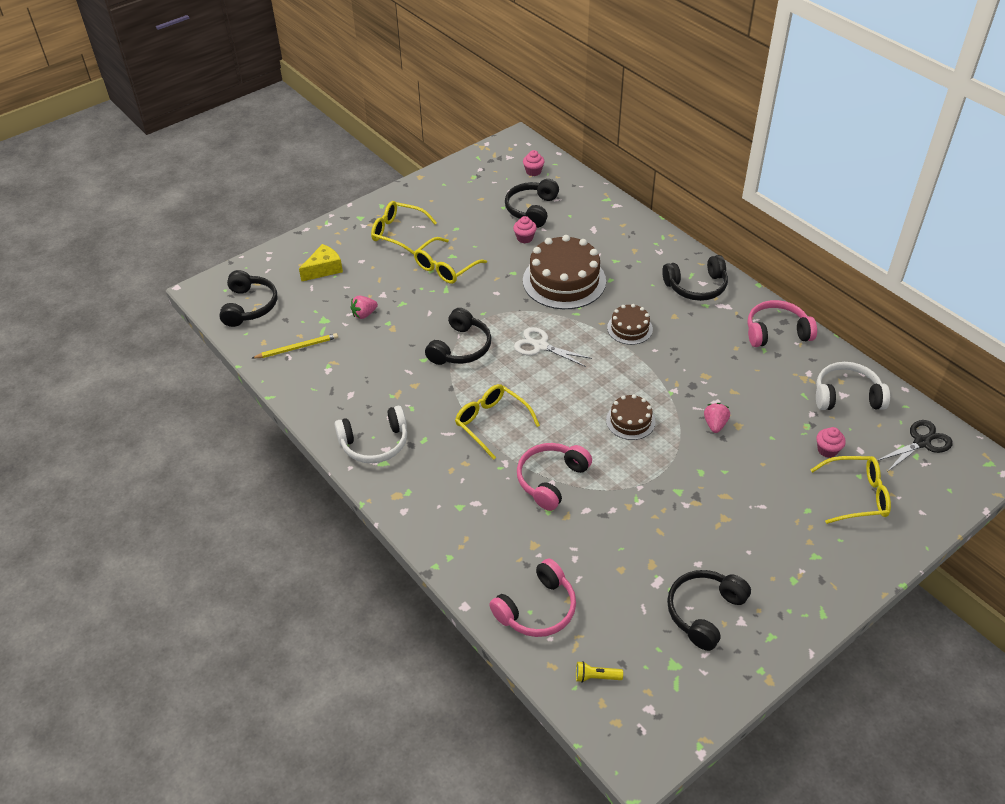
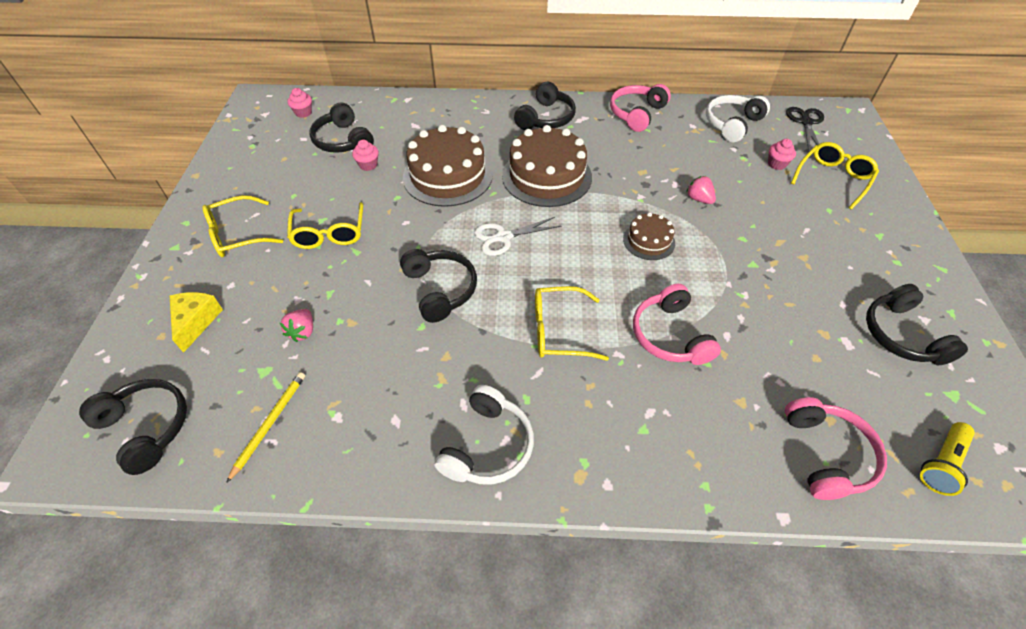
camera: 50 degrees left, 5 degrees up
(596, 677) = (941, 464): yellow flashlight -> yellow flashlight, size x1.53
(629, 328) = (546, 176): brown cake -> brown cake, size x1.93

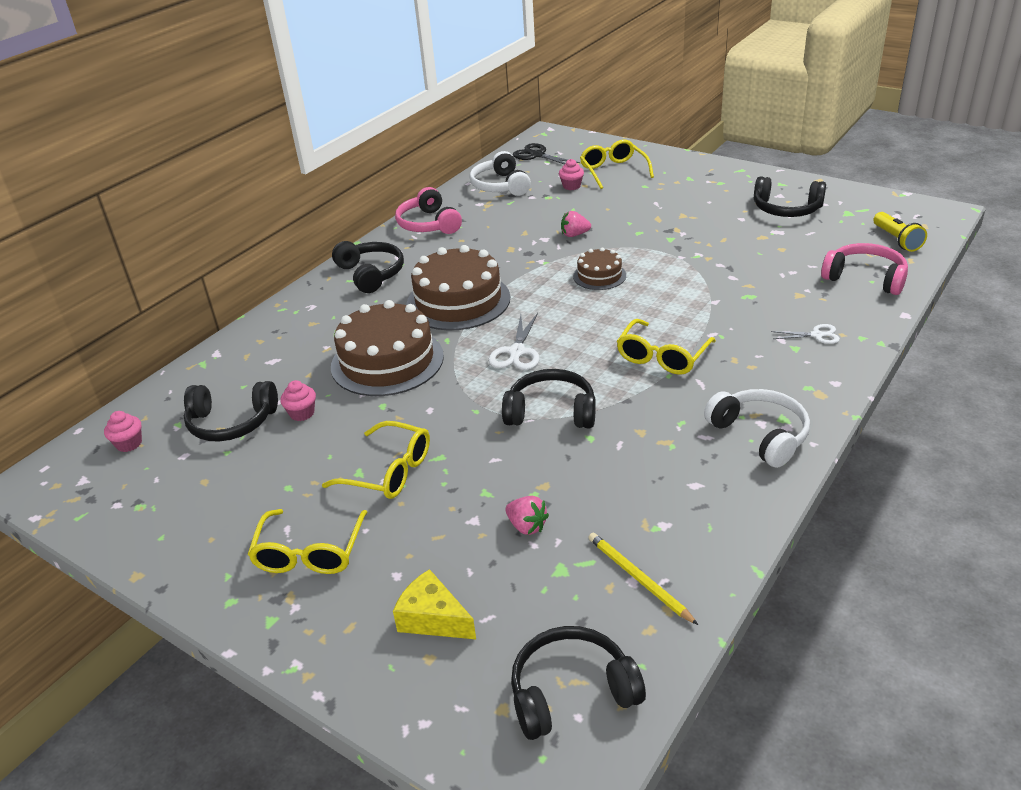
camera: 55 degrees left, 15 degrees down
(670, 335) = (712, 302): pink headphones -> none
(679, 441) = (816, 335): none -> white scissors

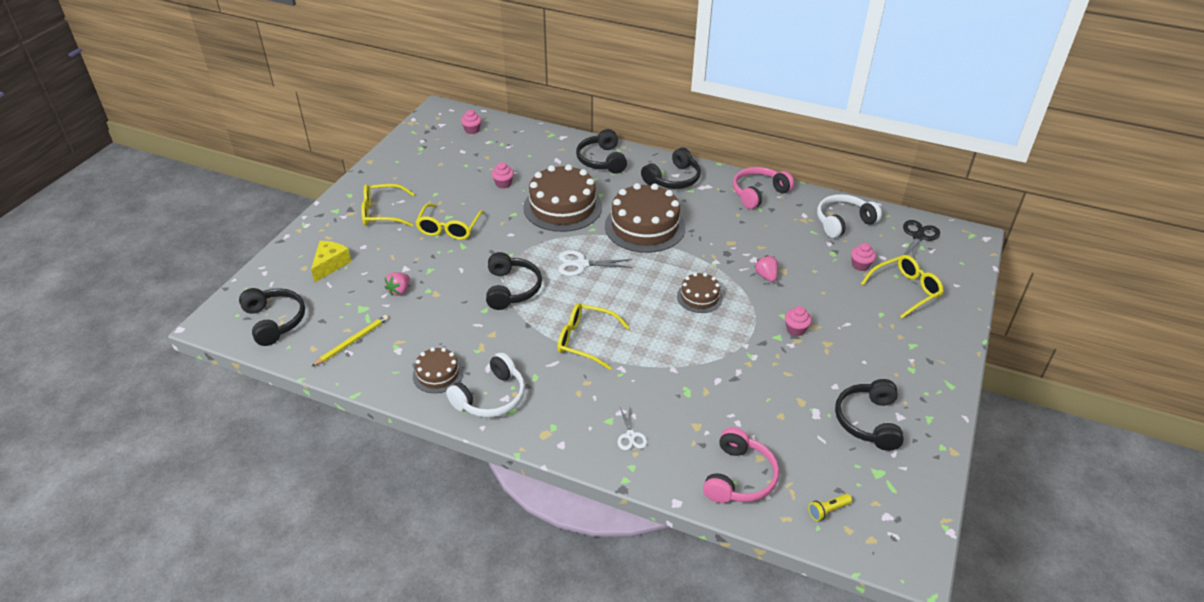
camera: 75 degrees right, 5 degrees up
(231, 422) = (493, 160): black headphones -> black headphones (602, 160)
(660, 228) = (795, 329): none -> pink cupcake
(716, 483) = (438, 374): none -> brown cake
(896, 240) = (827, 510): yellow flashlight -> yellow flashlight, size x0.65

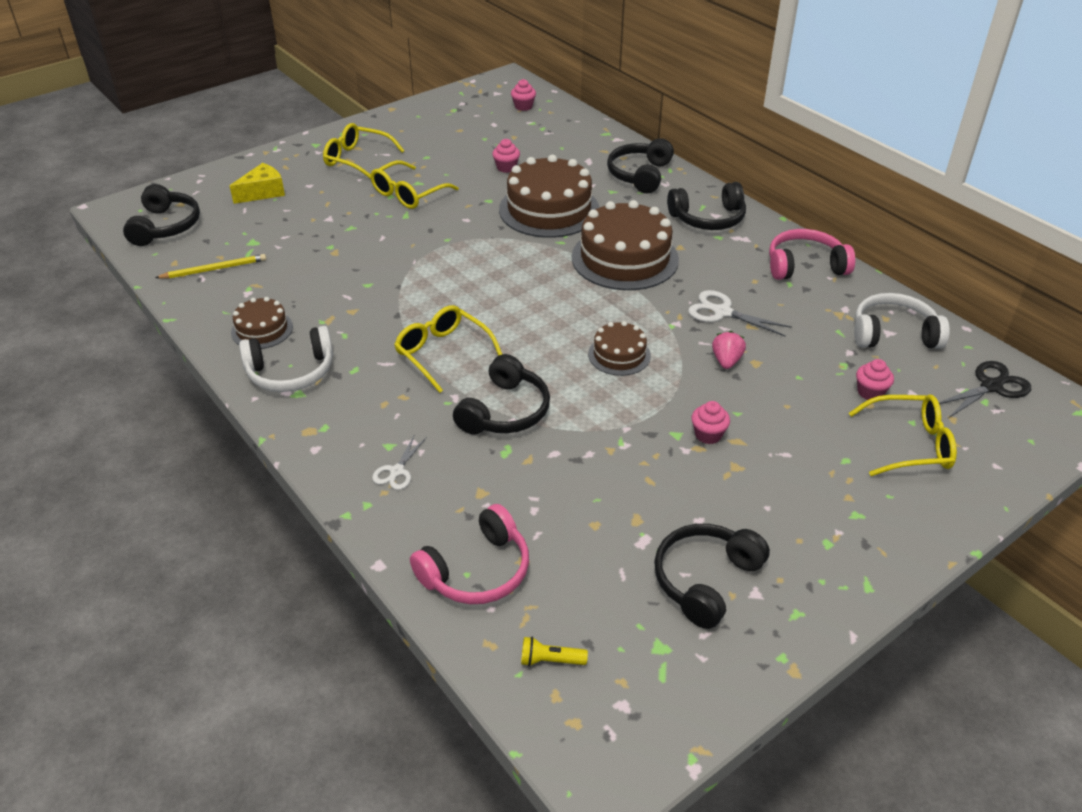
camera: 30 degrees right, 0 degrees up
(399, 290) = (303, 237): pink strawberry -> none
(511, 289) = (414, 273): black headphones -> black headphones (504, 411)
(581, 264) = (514, 274): white scissors -> white scissors (722, 312)

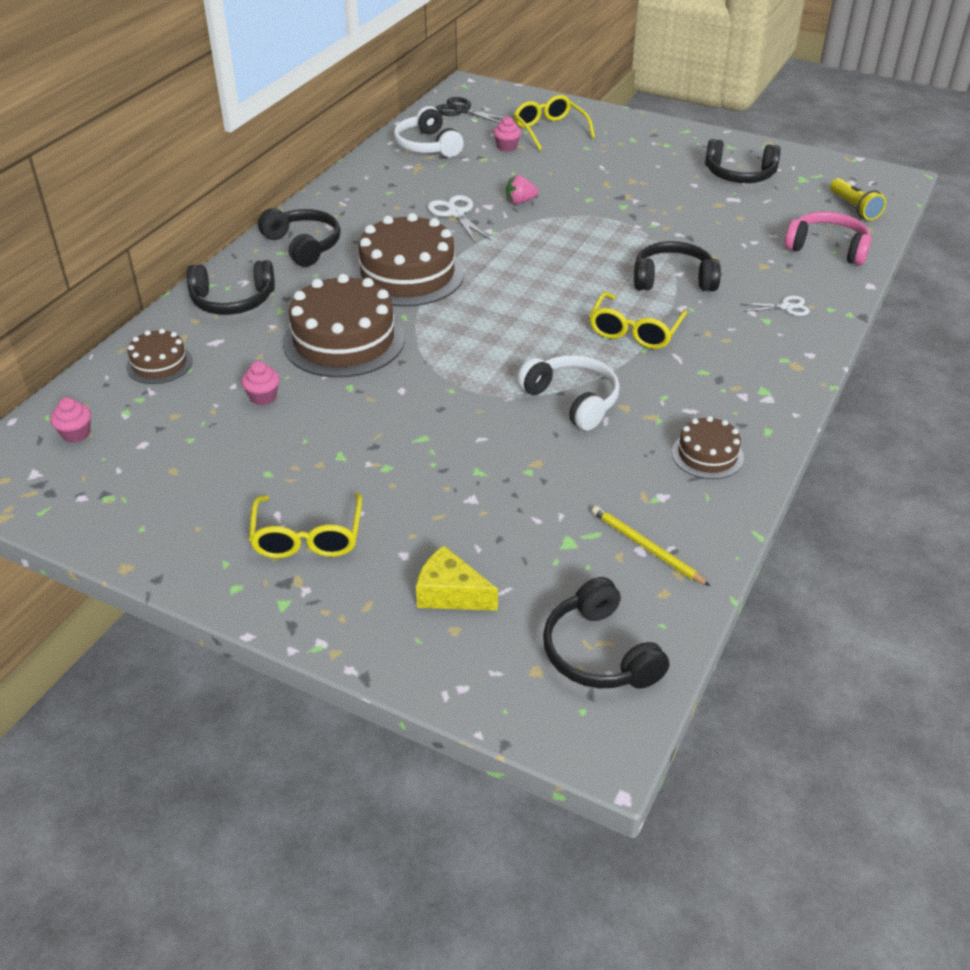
camera: 115 degrees left, 0 degrees up
(165, 226) = (600, 652): black headphones -> black headphones turned 90 degrees counterclockwise
(291, 372) = (743, 407): white headphones -> white headphones (572, 400)
(408, 194) = (373, 454): yellow glasses -> none
(550, 660) = (854, 208): yellow flashlight -> yellow flashlight, size x1.53
(619, 355) = (555, 246): brown cake -> brown cake (159, 364)
(708, 435) = (611, 195): pink cupcake -> none
(722, 312) = (456, 213): white scissors -> white scissors turned 150 degrees clockwise
(805, 266) = (356, 189): pink headphones -> none

